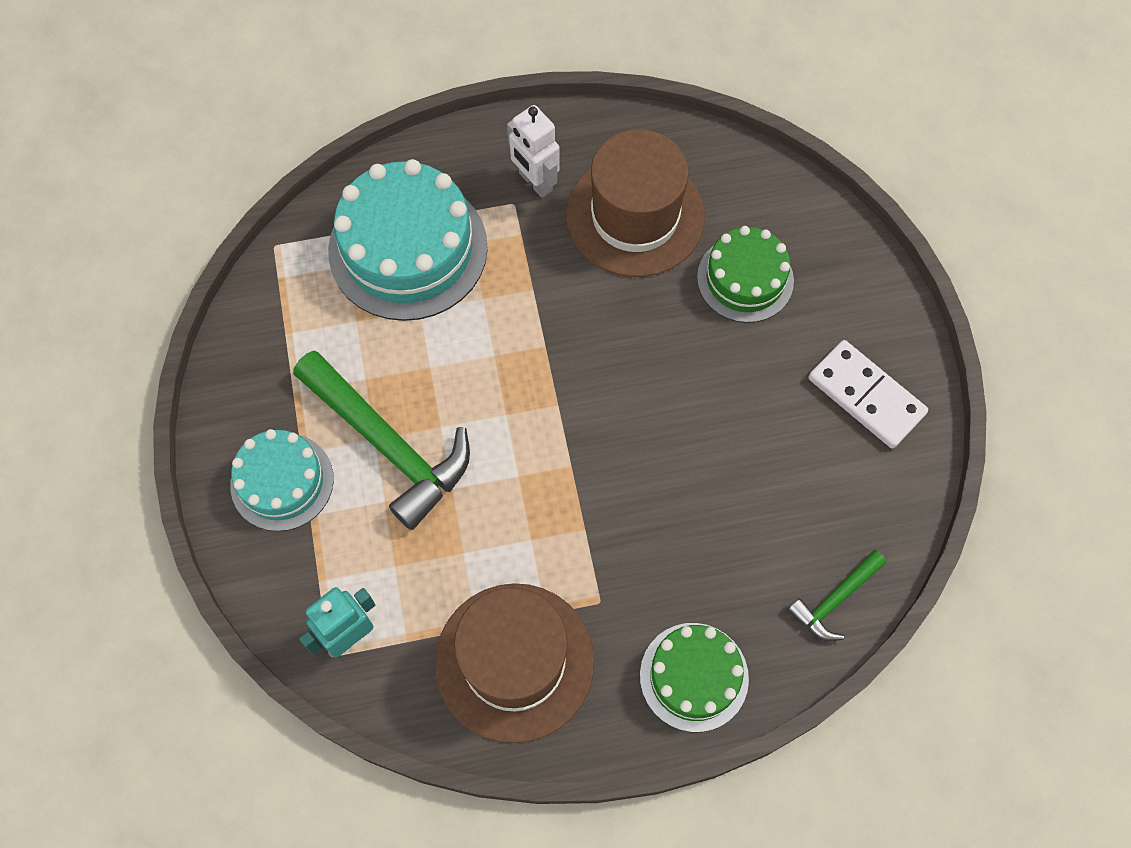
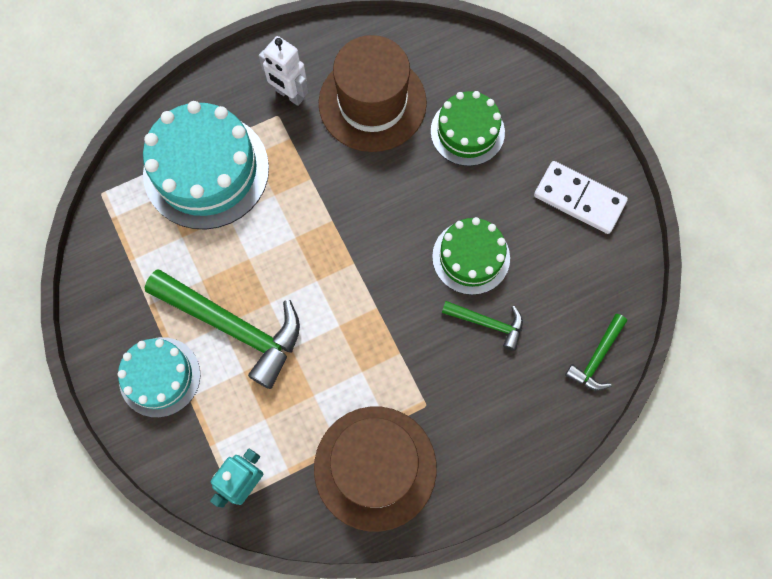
camera: 15 degrees left, 5 degrees up
(694, 677) = (510, 443): green cake -> green cake (471, 257)
(706, 521) = (487, 323): none -> green hammer

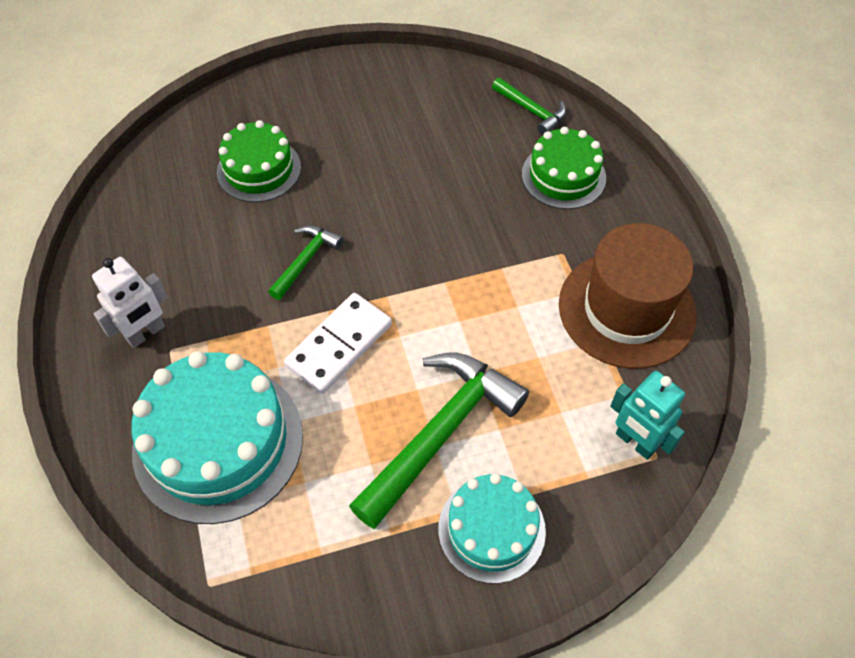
camera: 80 degrees left, 15 degrees down
(372, 103) = (190, 250): brown hat -> none
(471, 257) = (405, 189): green cake -> green cake (563, 176)
(487, 323) = (481, 188): green hammer -> green hammer (306, 260)
(579, 199) = (364, 94): white domino -> white domino (339, 345)

